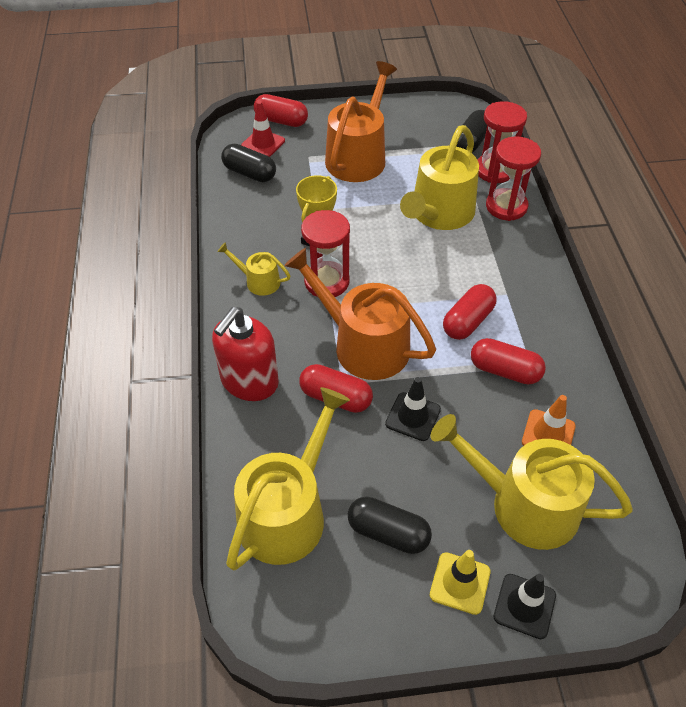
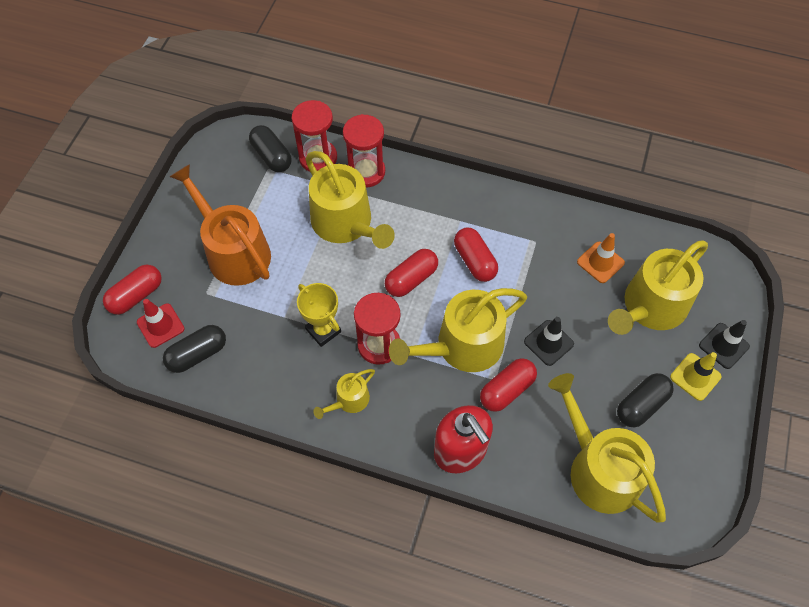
camera: 65 degrees left, 10 degrees up
(363, 344) = (462, 346): orange watering can -> yellow watering can
(505, 371) = (533, 260): red capsule -> red capsule (411, 279)

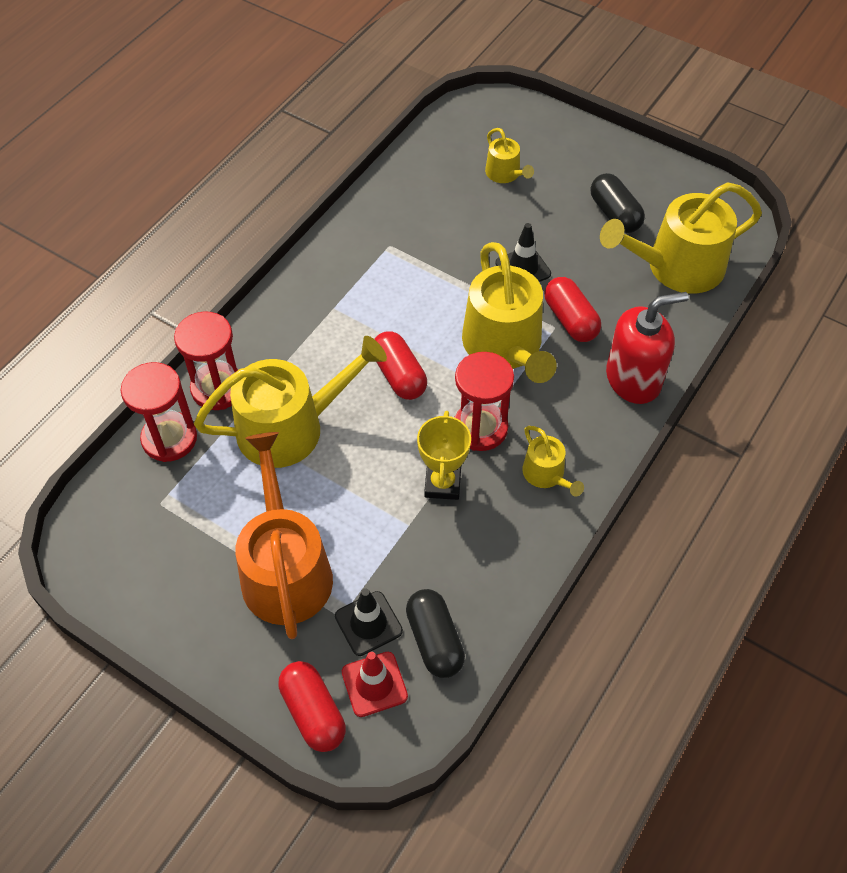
camera: 75 degrees left, 5 degrees down
(234, 252) = (285, 569): orange watering can -> orange watering can turned 105 degrees clockwise
(271, 156) = (140, 495): black capsule -> none
(323, 330) = (442, 484): yellow trophy -> yellow trophy turned 60 degrees counterclockwise
(474, 261) = (395, 307): red capsule -> none
(600, 262) = (437, 198): orange traffic cone -> none
(650, 307) = (505, 174): yellow watering can -> yellow watering can, size x0.48
(695, 377) = (593, 164): yellow traffic cone -> none
(723, 346) = (565, 133): black traffic cone -> black traffic cone (368, 623)

